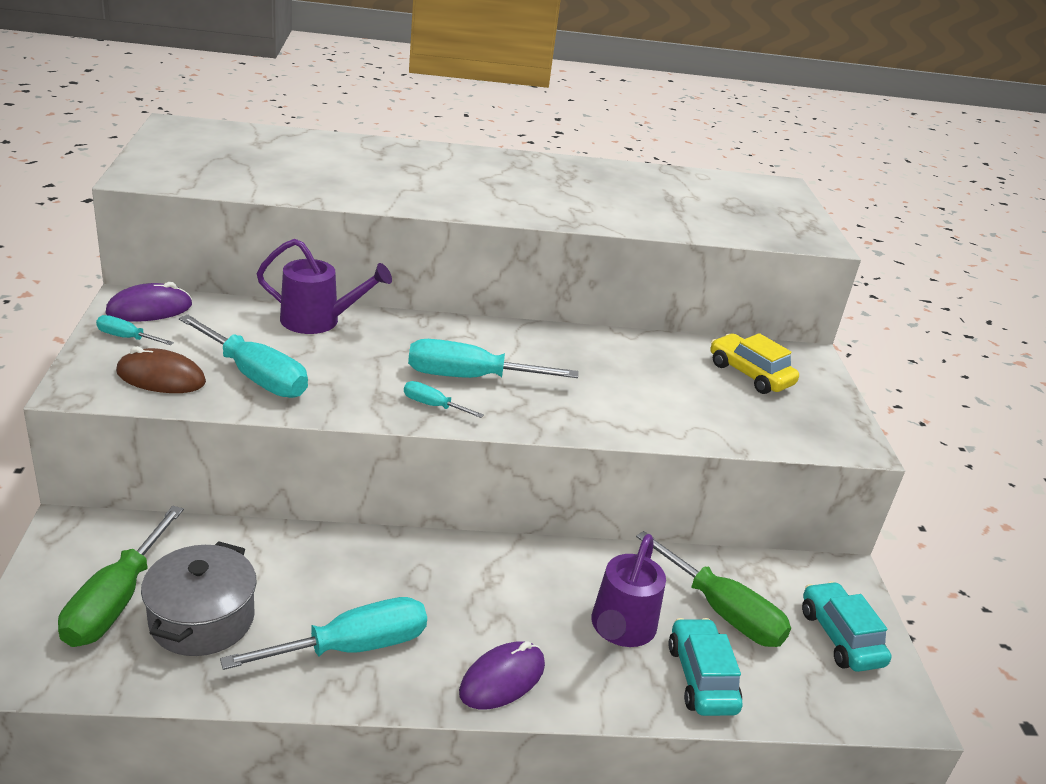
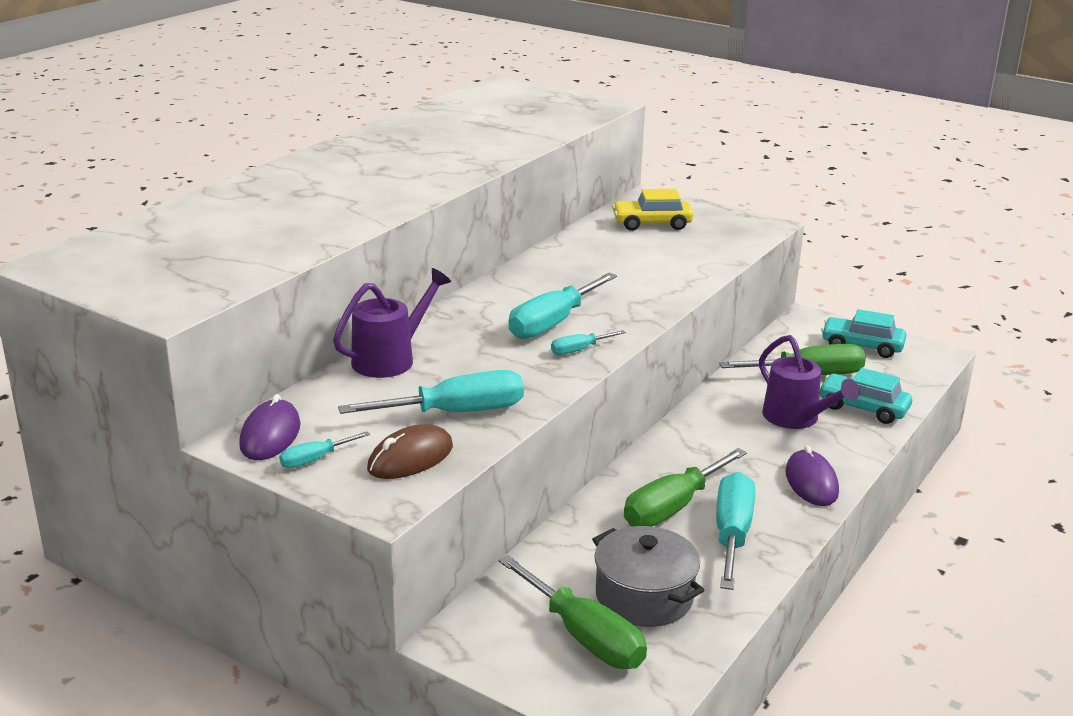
camera: 50 degrees left, 5 degrees down
(367, 590) = (673, 507): none -> green screwdriver

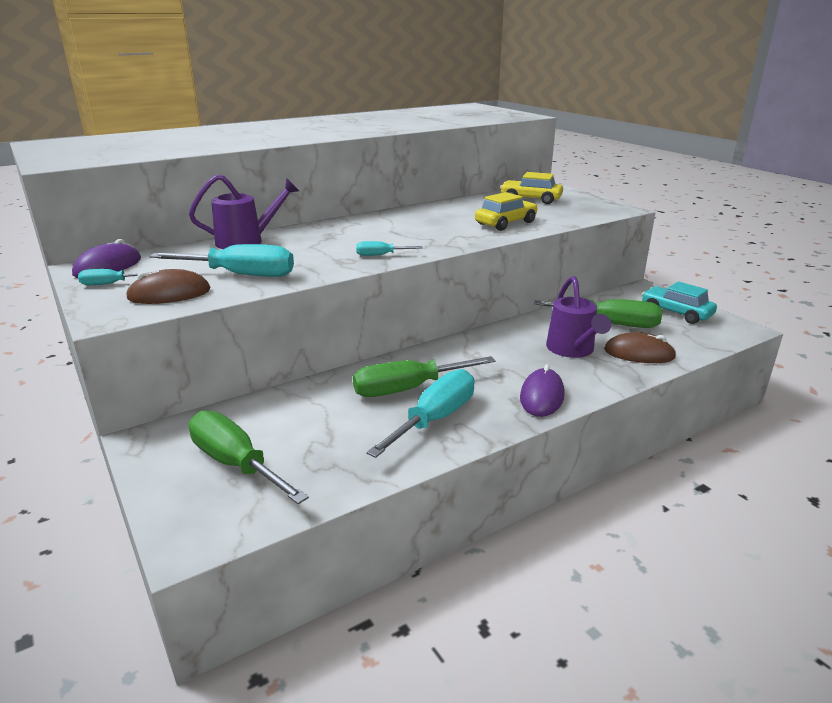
camera: 25 degrees right, 0 degrees up
(552, 323) = (383, 239): turquoise screwdriver -> none
(584, 636) = (236, 463): green screwdriver -> green screwdriver turned 150 degrees clockwise
(644, 597) = (314, 447): grey pot -> none
(663, 271) = (505, 223): none -> yellow car
(863, 408) = (639, 353): turquoise car -> brown mouse

